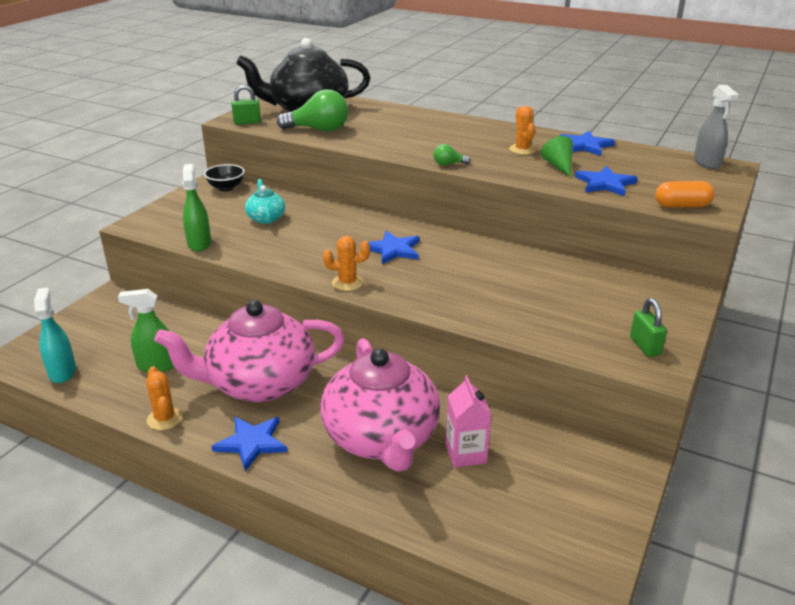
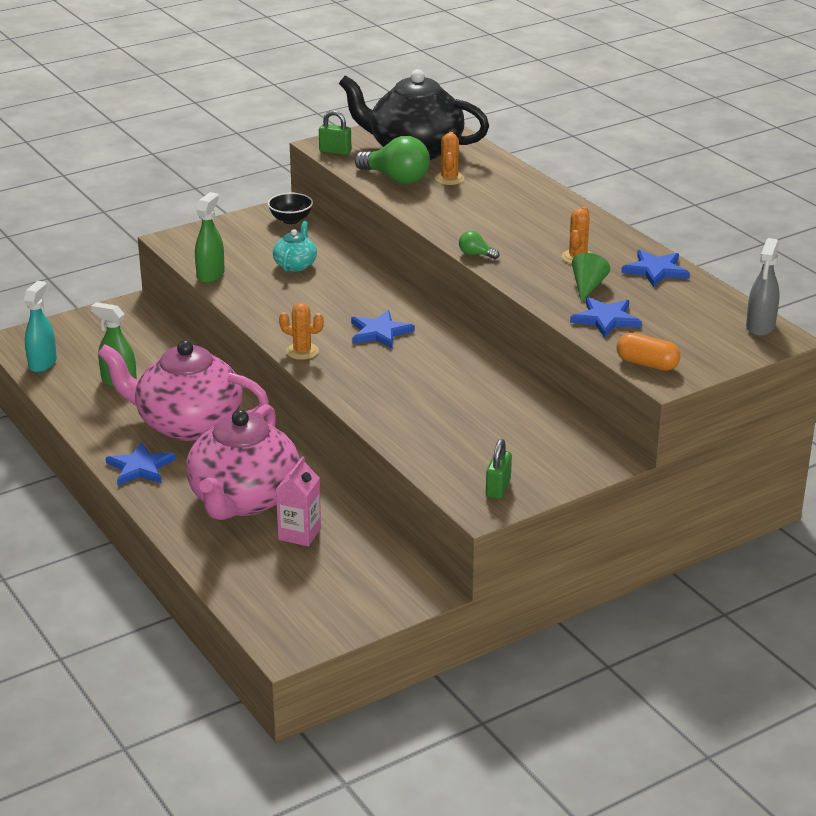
camera: 30 degrees right, 0 degrees up
(165, 419) = (91, 427): orange cactus -> orange cactus (449, 179)

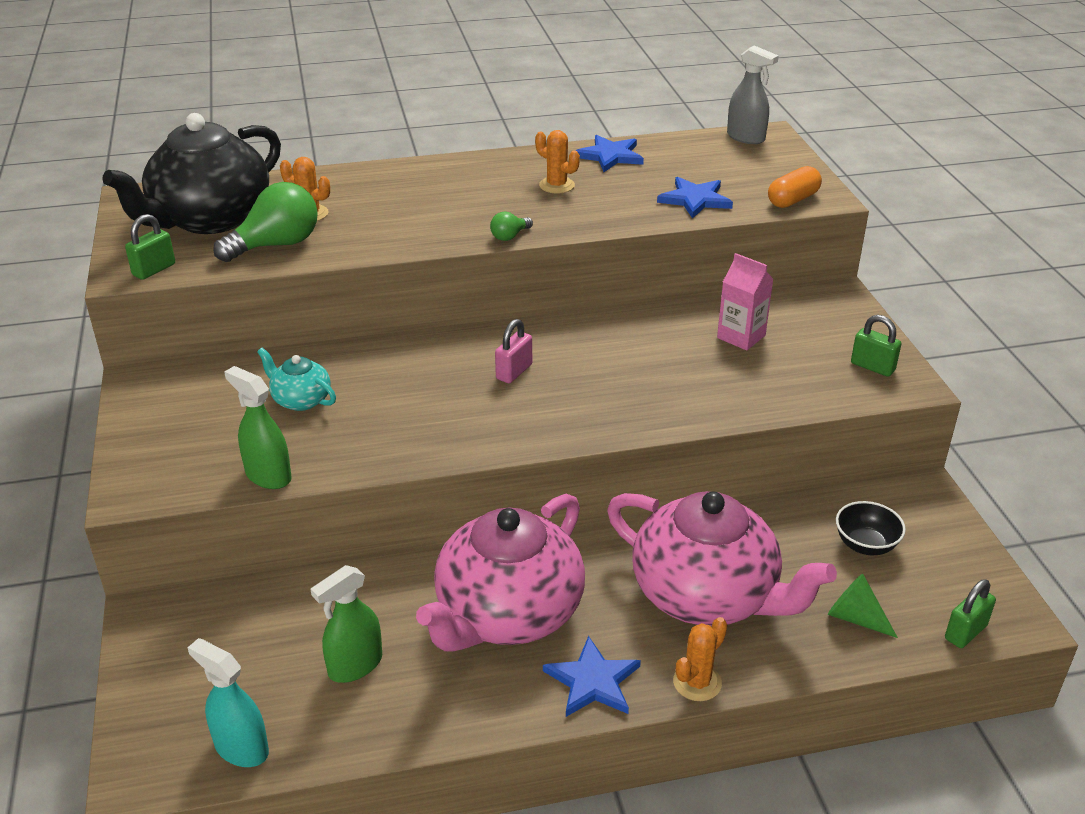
camera: 70 degrees left, 5 degrees up
(259, 622) = (965, 632): none -> green padlock
(291, 220) = (174, 380): black bowl -> black bowl (865, 545)
(299, 534) = (794, 563): pink carton -> pink carton (741, 337)
(302, 351) = (525, 437): orange cactus -> orange cactus (697, 682)
(380, 332) = (514, 372): blue star -> pink padlock
(587, 287) = (623, 194): green cone -> green cone (855, 618)

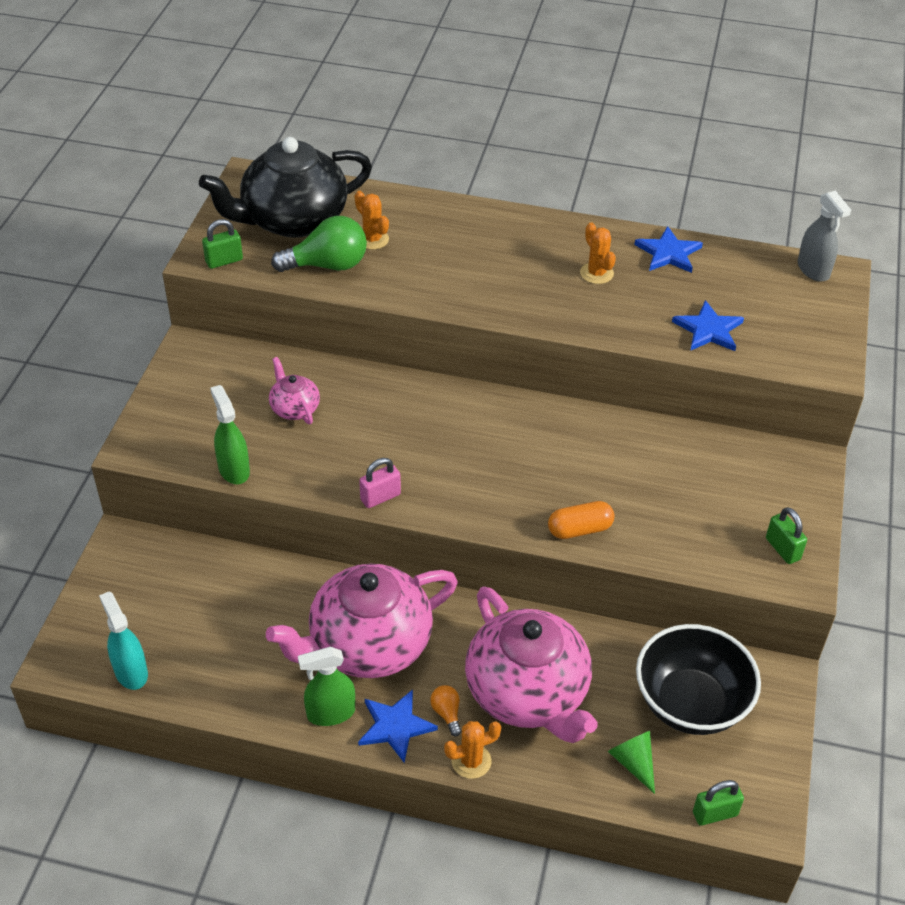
camera: 25 degrees right, 10 degrees up
(300, 400) = (294, 408): turquoise teapot -> pink teapot
(355, 665) = (237, 641): green spray bottle -> green spray bottle (330, 713)
(510, 236) = (518, 318): green light bulb -> none
(514, 372) = (472, 441): pink padlock -> pink padlock (380, 497)
(638, 647) = (447, 713): none -> orange light bulb
(741, 337) = (688, 475): pink carton -> none
(792, 200) = (799, 360): orange capsule -> orange capsule (579, 529)
(865, 545) = (690, 703): black bowl -> black bowl, size x1.99

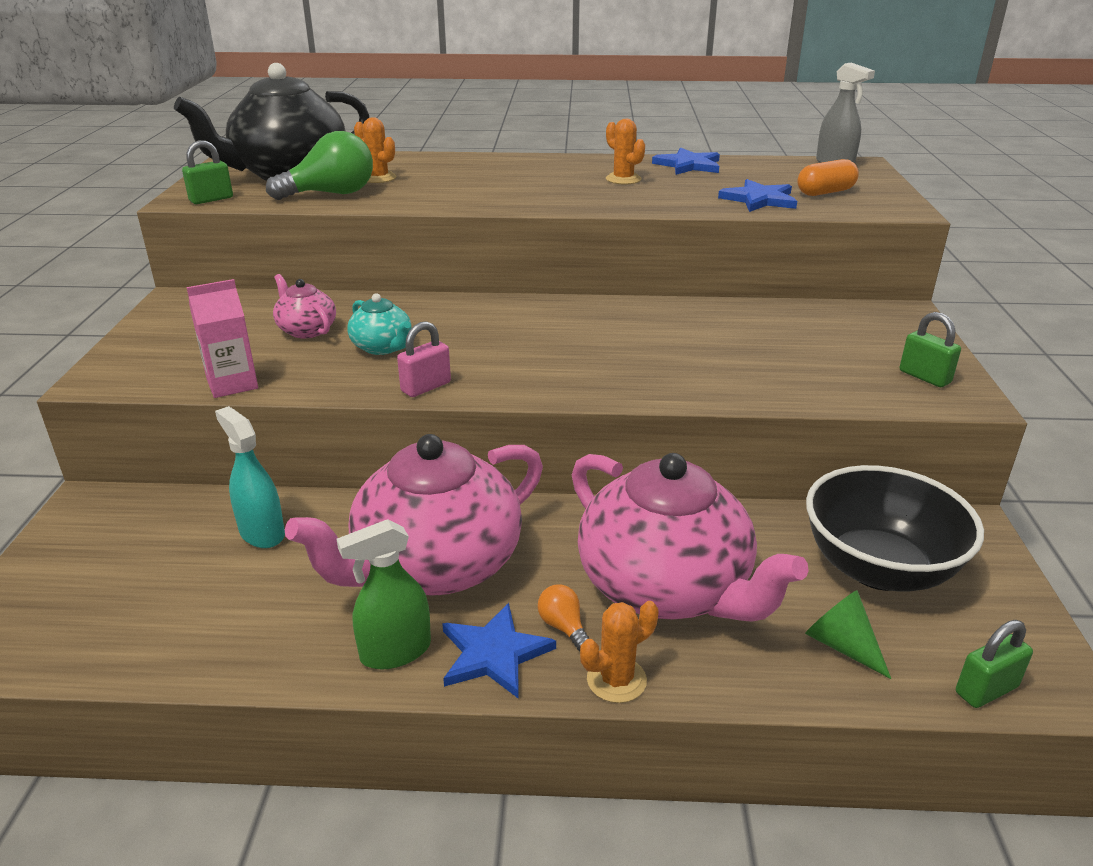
camera: 10 degrees left, 15 degrees down
(131, 672) = (85, 645): turquoise spray bottle -> turquoise spray bottle (262, 533)
(234, 469) = (232, 384): green spray bottle -> pink carton
(353, 441) = (382, 347): none -> turquoise teapot
(579, 529) = (681, 387): orange capsule -> orange capsule (825, 192)

